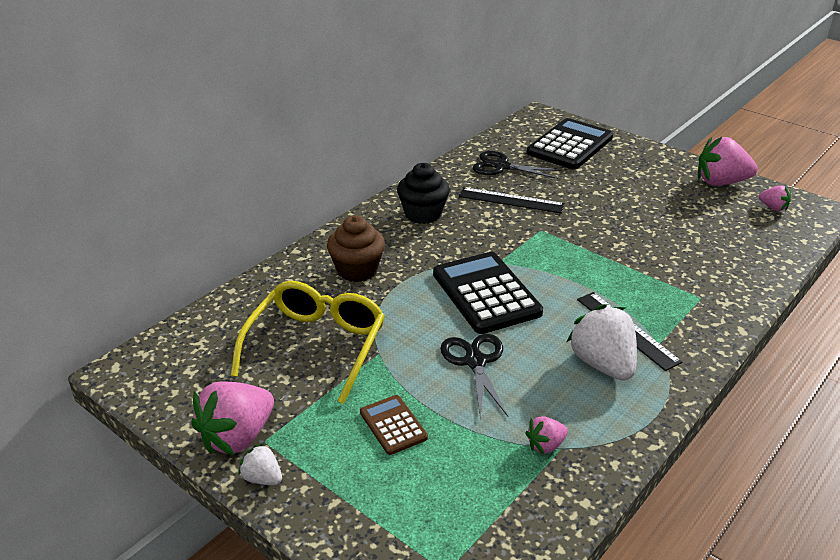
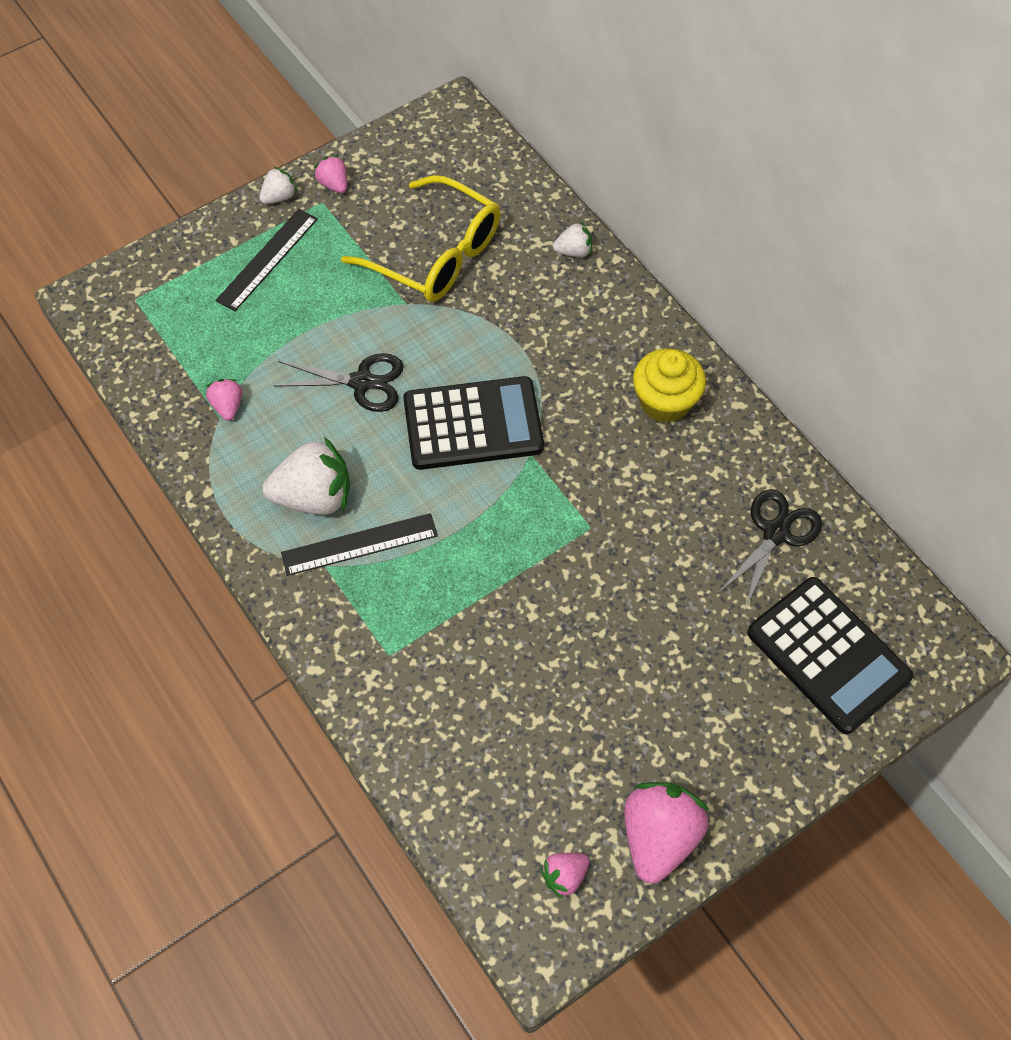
camera: 105 degrees right, 25 degrees up
(237, 437) = (334, 184): pink strawberry -> pink strawberry, size x0.50
(293, 271) = (573, 251): none -> white strawberry
(357, 270) = (558, 310): brown cupcake -> none
(393, 425) = (302, 296): brown calculator -> none
(423, 214) = (665, 402): black cupcake -> yellow cupcake
(511, 200) = (675, 515): black ruler -> black ruler (267, 259)

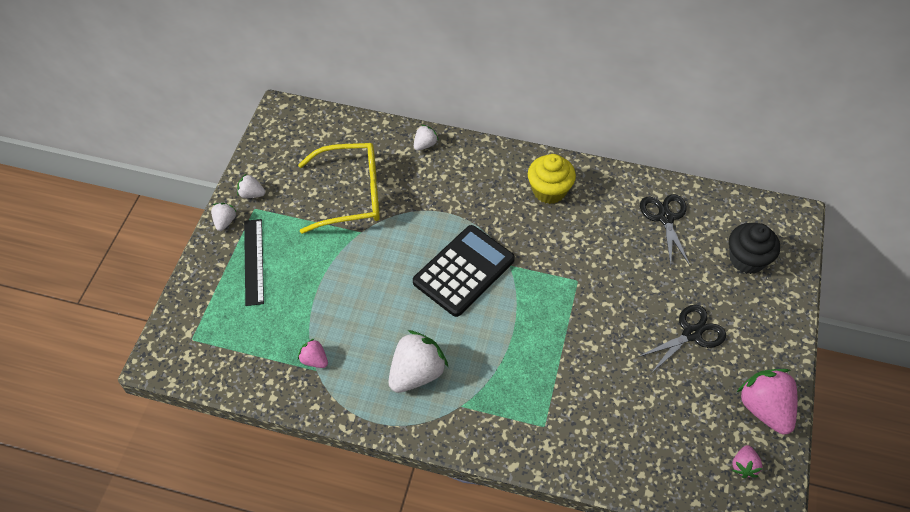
camera: 40 degrees left, 5 degrees down
(334, 184) = (252, 194): pink strawberry -> white strawberry
(359, 544) = (468, 380): black ruler -> none
(362, 382) = (380, 291): black scissors -> black scissors (691, 334)
(828, 655) = (747, 259): black calculator -> black cupcake

